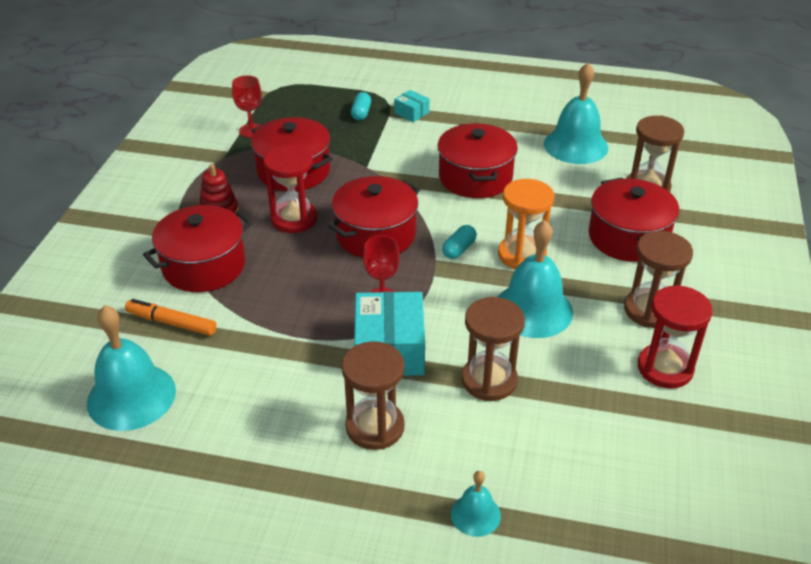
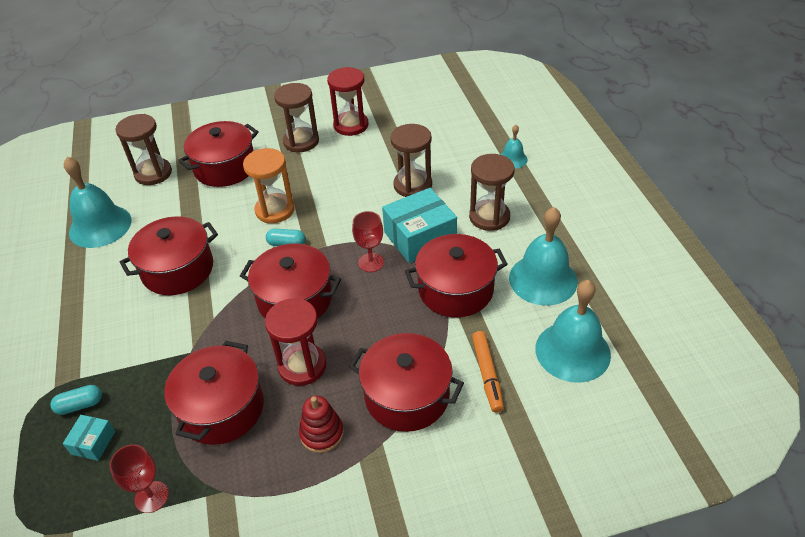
camera: 115 degrees left, 5 degrees up
(289, 346) = (455, 290): none -> red pot
(411, 113) = (68, 361): turquoise box -> turquoise box (93, 443)
(533, 310) = (333, 187): turquoise bell -> turquoise bell (543, 279)

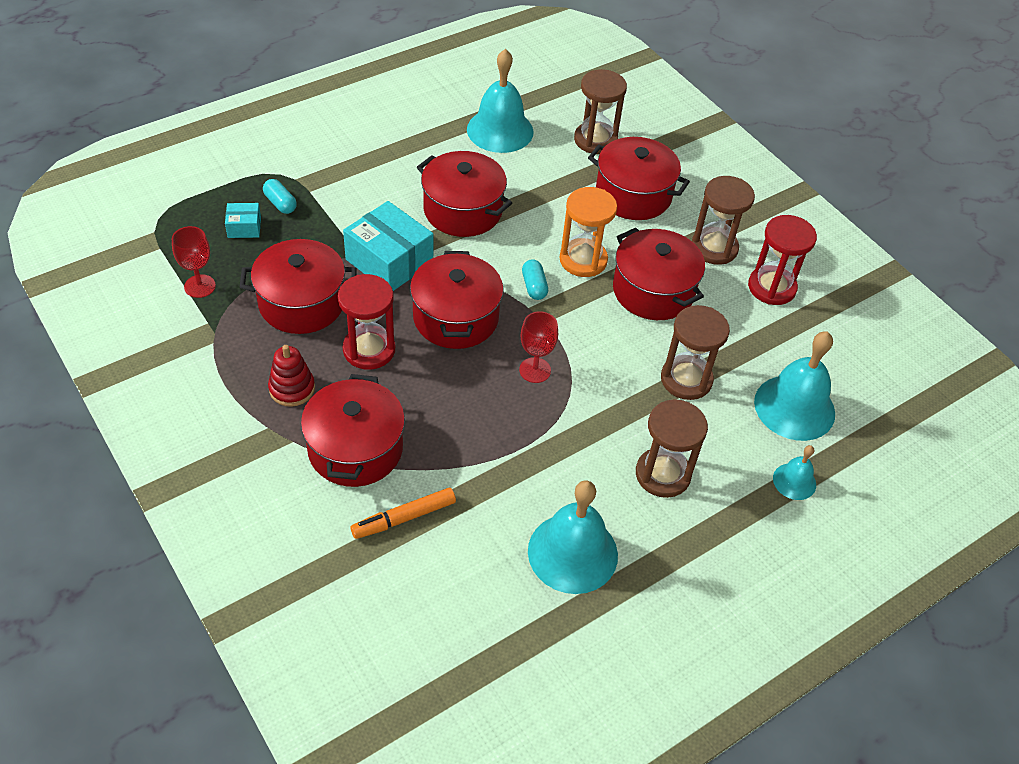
camera: 65 degrees right, 5 degrees up
(420, 237) = (595, 408): turquoise box -> turquoise box (389, 261)
(455, 290) = (522, 462): red pot -> red pot (653, 291)
(572, 351) = (464, 601): turquoise bell -> turquoise bell (794, 407)

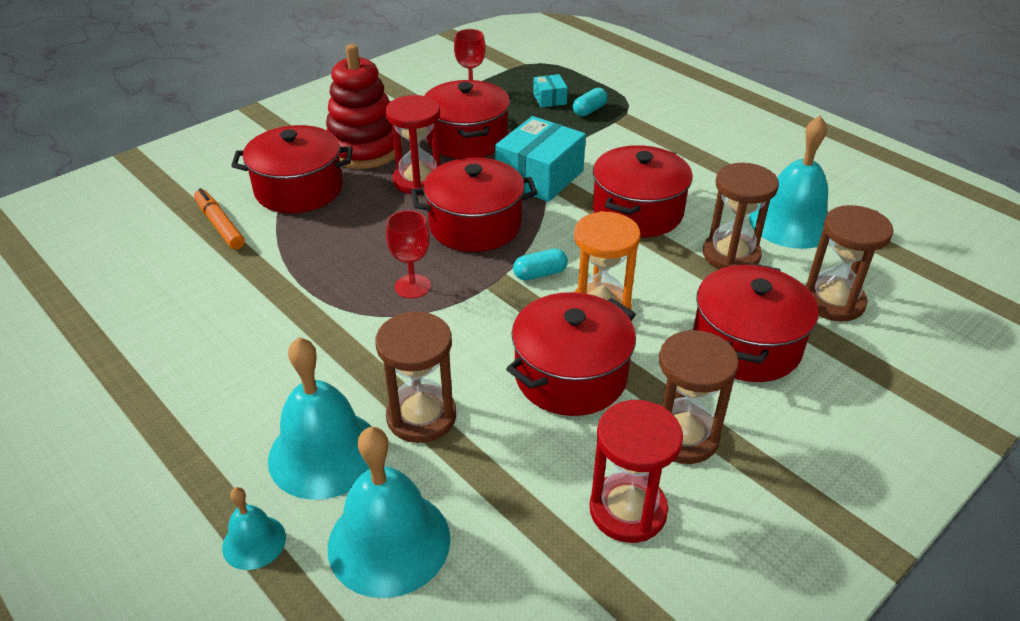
camera: 85 degrees right, 10 degrees down
(292, 388) = (364, 149): red stacking toy -> red stacking toy, size x1.84
(572, 553) = (166, 336): turquoise bell -> turquoise bell (324, 453)
(663, 474) = (267, 402): brown hourglass -> brown hourglass (731, 255)

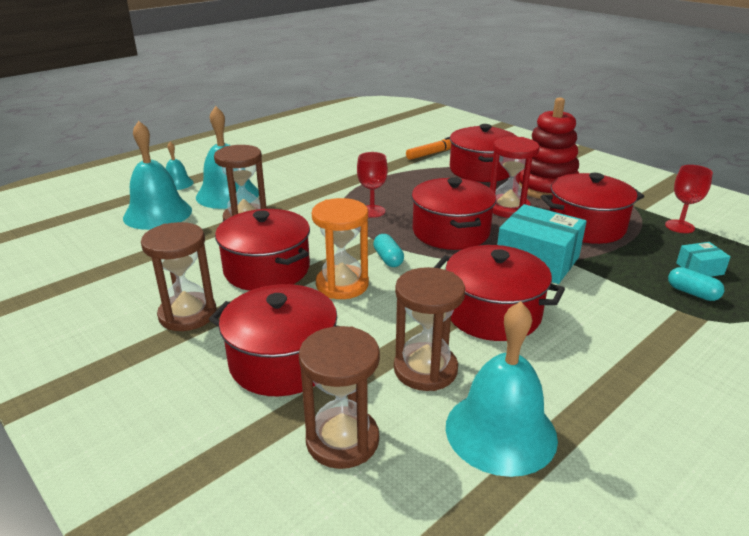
camera: 90 degrees right, 10 degrees down
(628, 510) = (134, 286): red hourglass -> none

